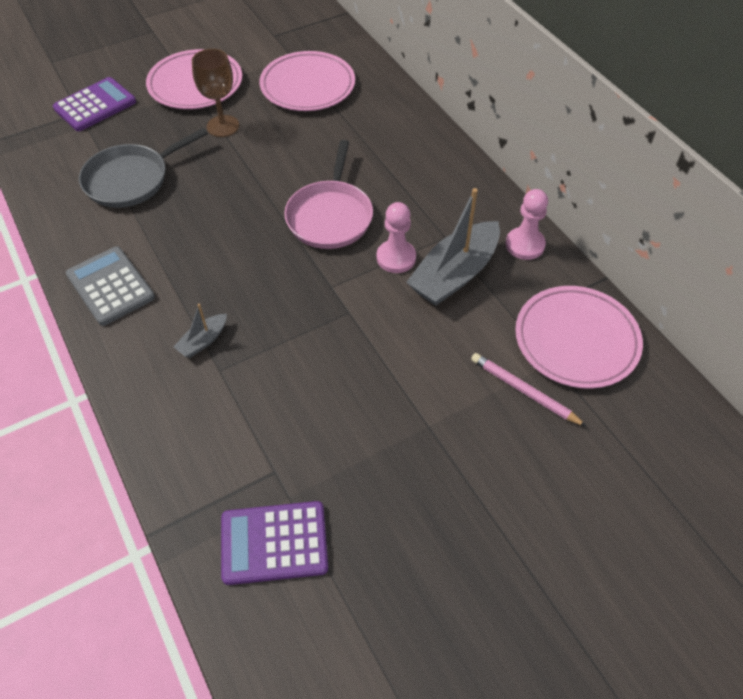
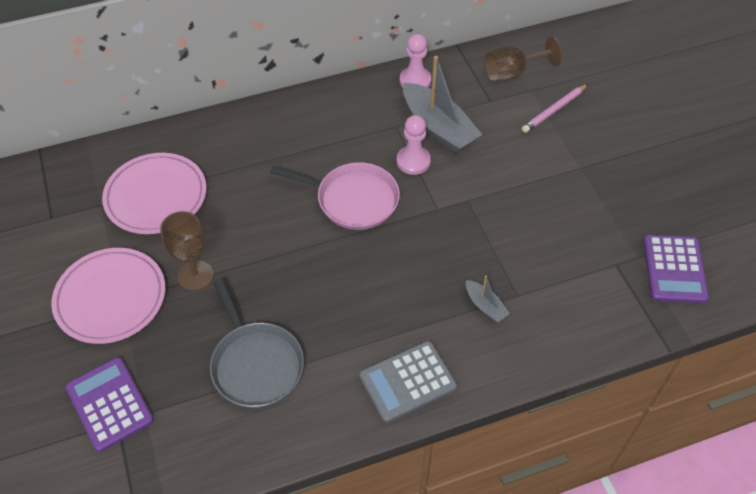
camera: 80 degrees left, 0 degrees up
(576, 340) = (512, 73): pink plate -> brown goblet

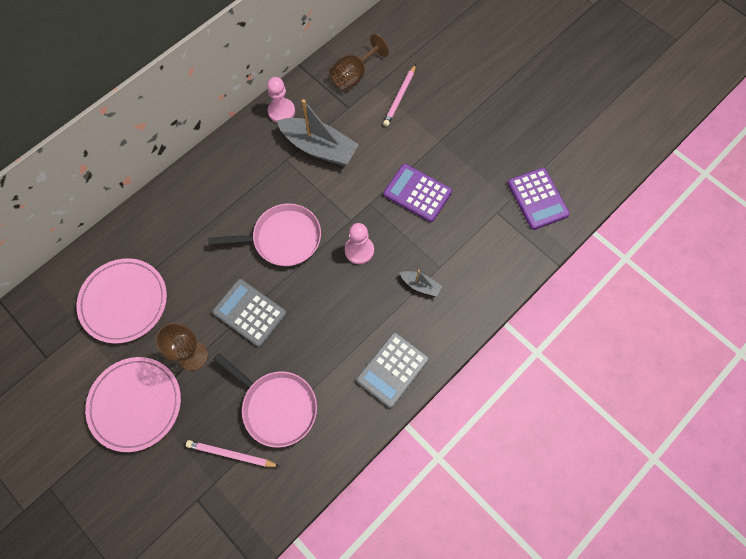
camera: 25 degrees left, 15 degrees up
(109, 404) = (183, 489): purple calculator -> purple calculator (417, 193)
(180, 391) = (231, 454): none -> pink pencil
(256, 364) = (277, 407): grey pan -> pink pan
(278, 258) = (249, 313): none -> grey calculator
(413, 161) = (313, 186): pink pawn -> pink pawn (359, 250)

